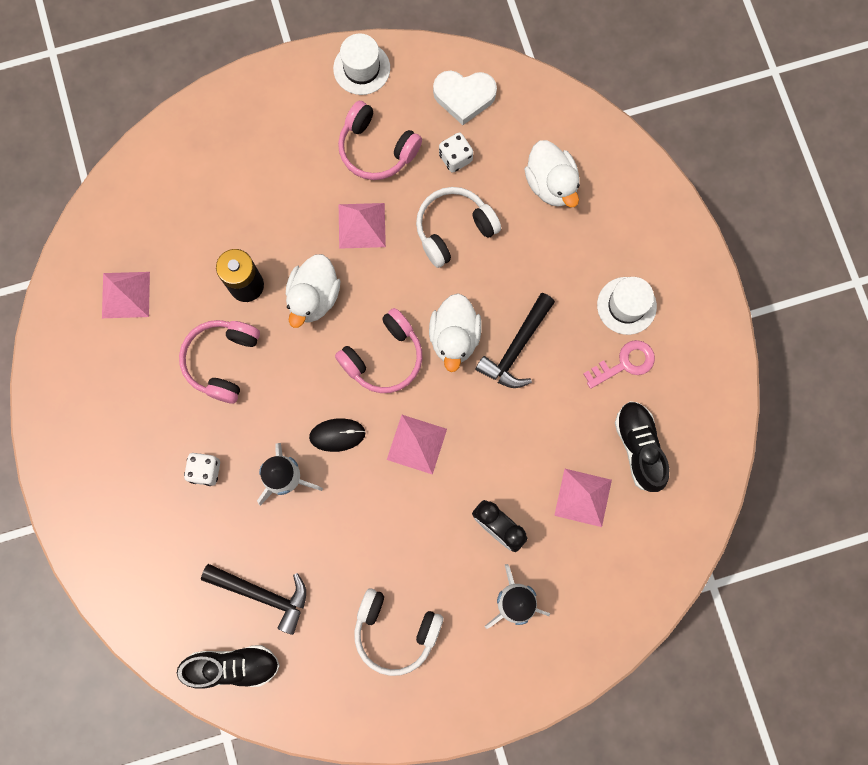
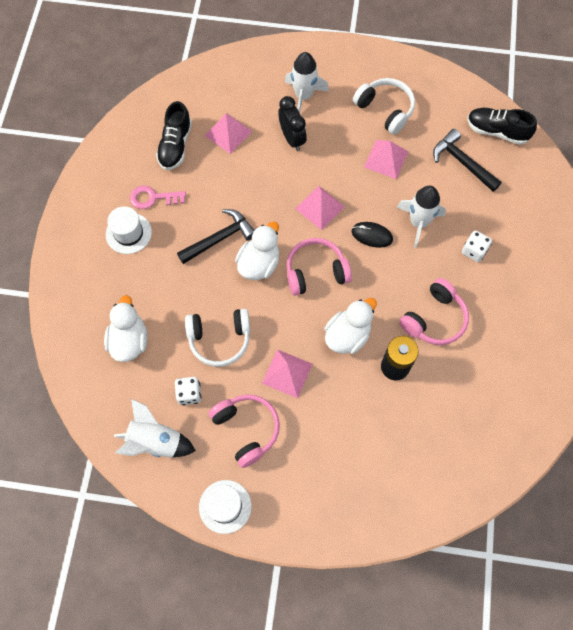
camera: 155 degrees left, 10 degrees down
(125, 294) = (492, 400): pink pyramid -> pink pyramid (386, 159)
(464, 97) = (155, 441): white heart -> white rocket

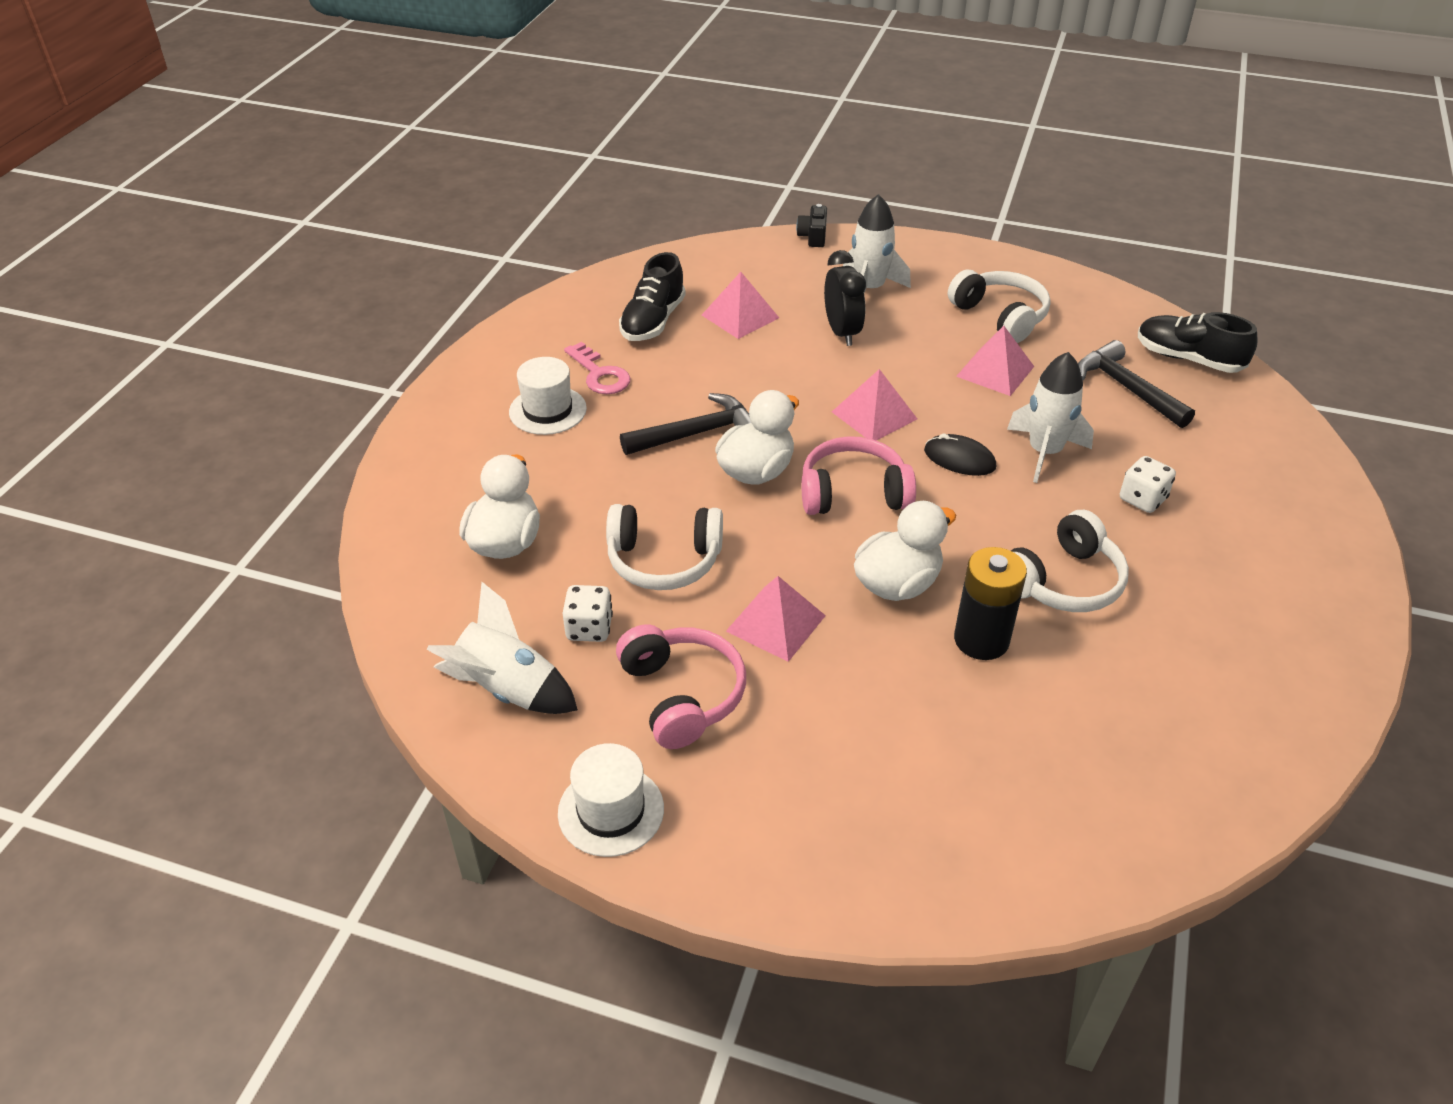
camera: 10 degrees right, 25 degrees down
(153, 198) = (600, 374): pink key -> pink key turned 135 degrees counterclockwise
(262, 50) = (813, 236): none -> black camera
(434, 319) = (1063, 581): pink headphones -> white headphones

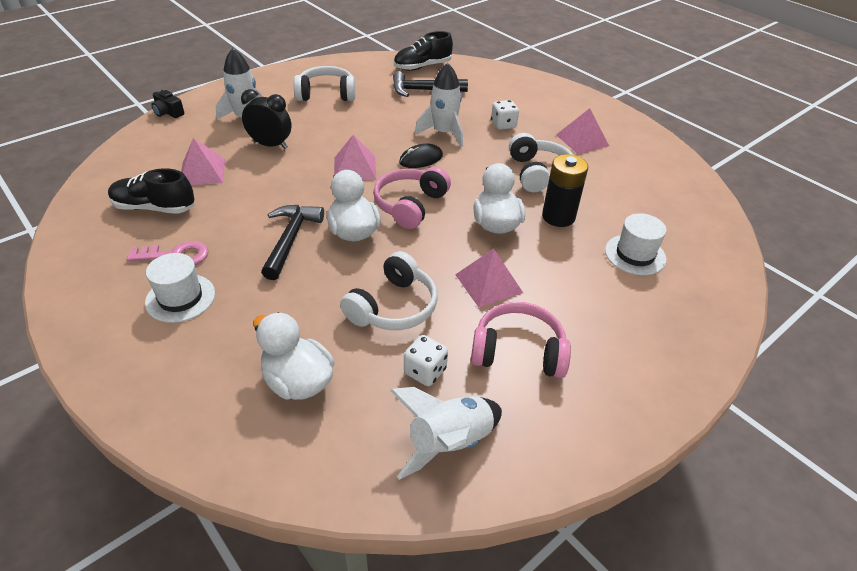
camera: 60 degrees left, 0 degrees up
(611, 810) = (595, 430): white hat -> white hat (635, 254)
(653, 321) = (154, 208): black shoe -> black shoe turned 135 degrees clockwise
(995, 371) = (367, 116): pink pyramid -> pink pyramid (582, 140)

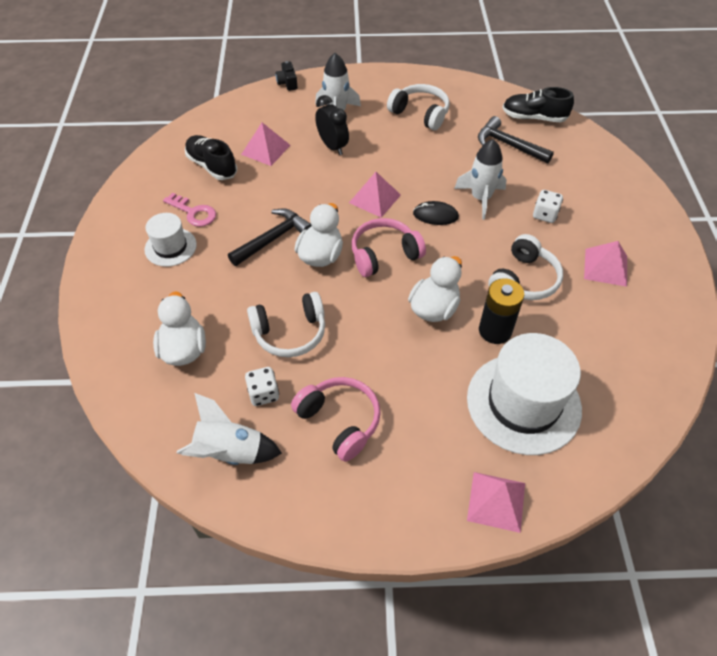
camera: 40 degrees right, 10 degrees up
(488, 283) = (375, 355): pink pyramid -> pink pyramid (496, 501)
(635, 254) = (523, 403): white hat -> white hat, size x1.87

